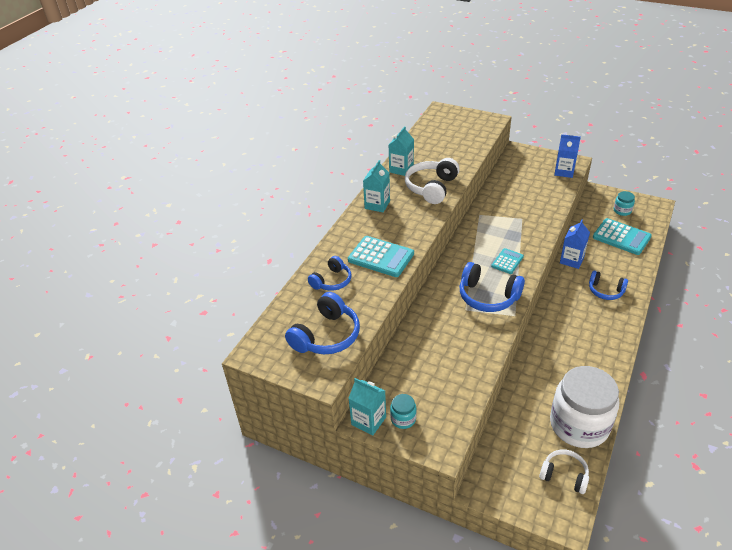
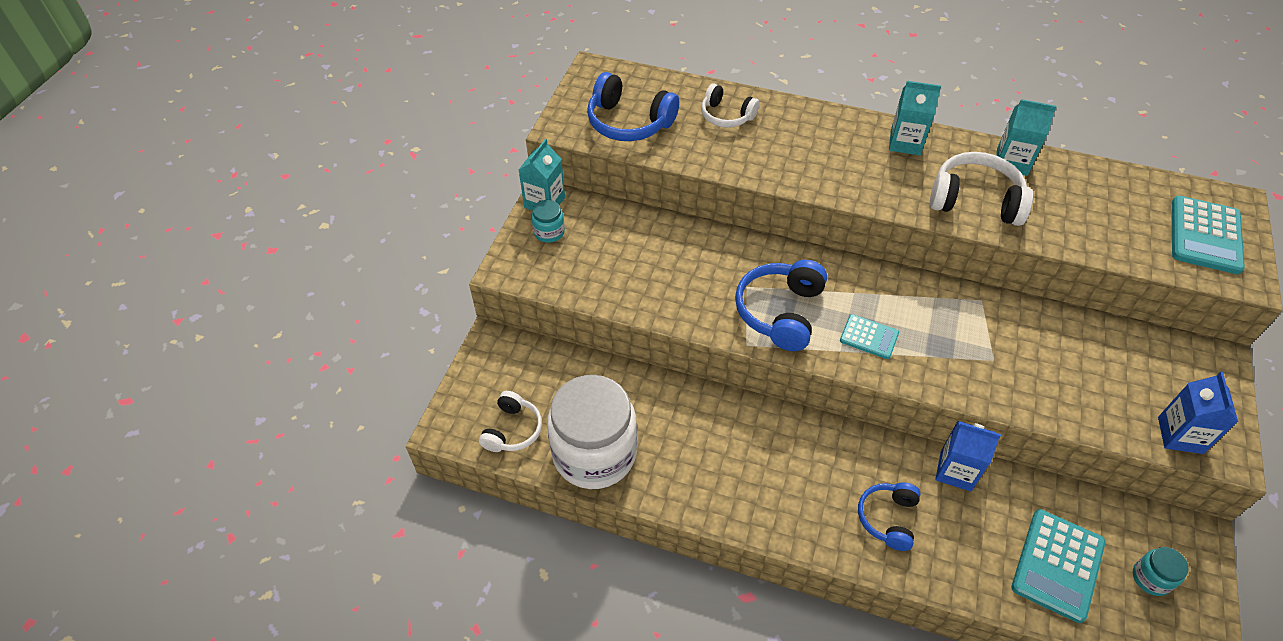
camera: 80 degrees right, 10 degrees up
(332, 281) = (726, 116): blue headphones -> white headphones
(381, 257) = (786, 156): turquoise calculator -> turquoise calculator (1205, 235)

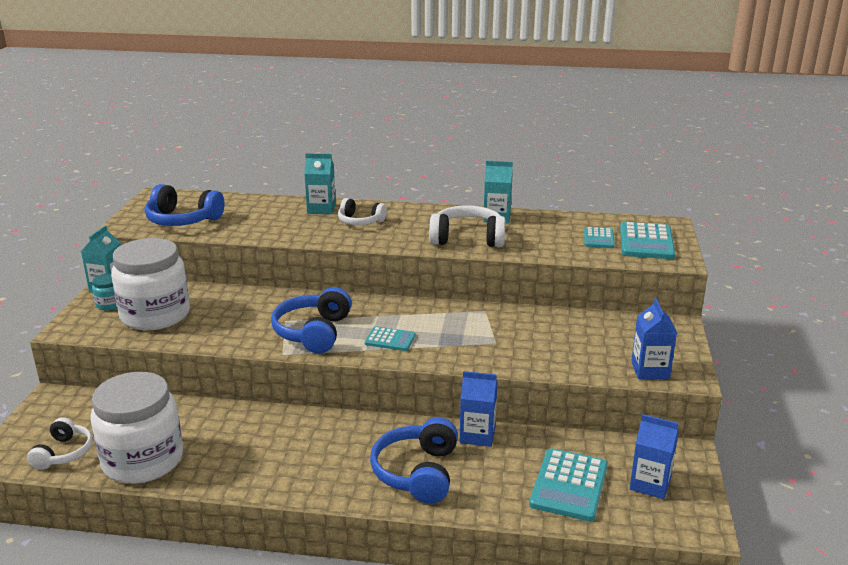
camera: 10 degrees left, 25 degrees down
(600, 258) = (155, 315): none -> white jar
(726, 116) = (266, 211): white headphones -> white headphones (360, 221)
(888, 518) = (417, 472): blue headphones -> blue headphones, size x1.57
(905, 143) = (412, 214): turquoise carton -> turquoise carton (321, 209)
(1143, 220) = (598, 238): none -> turquoise calculator
(1151, 578) = (650, 484): turquoise jar -> blue carton

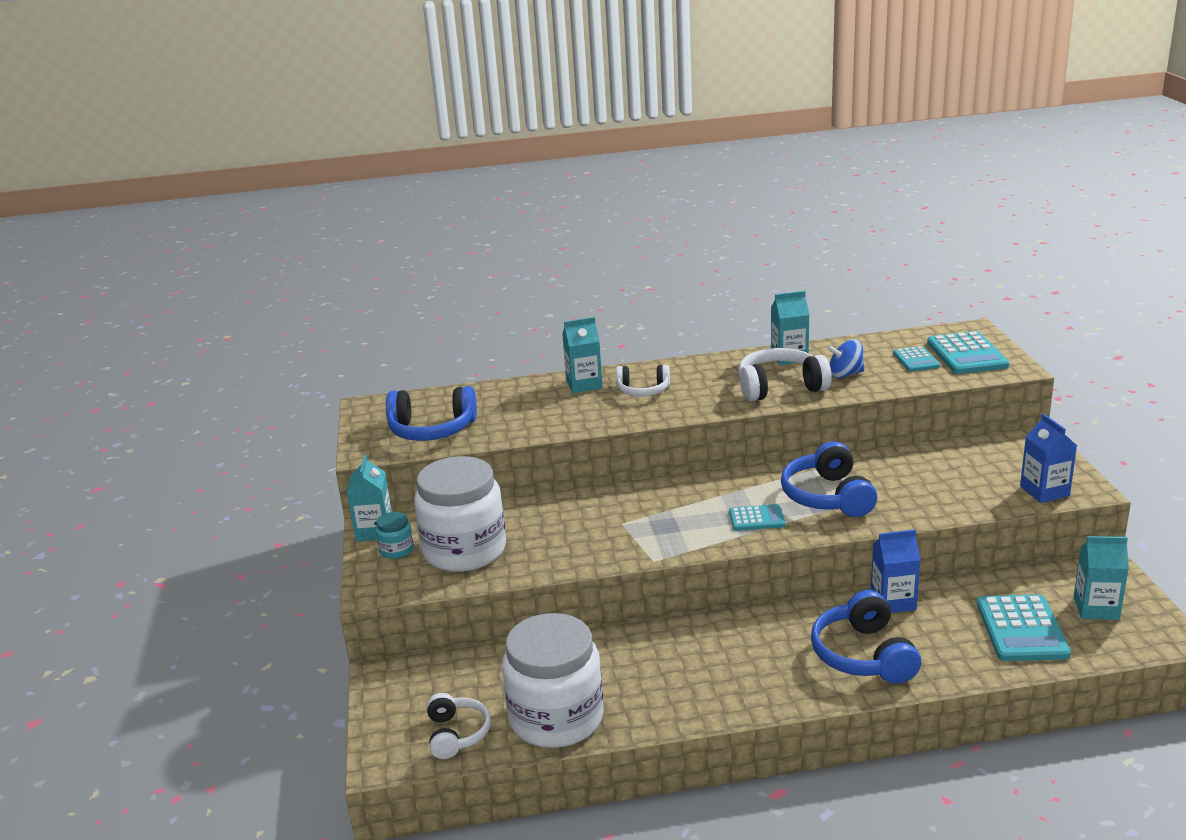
camera: 15 degrees left, 0 degrees up
(313, 332) = (666, 529): blue headphones -> blue headphones (827, 496)
(529, 239) = (845, 374): none -> blue spinning top
(650, 484) = (1096, 608): blue carton -> turquoise carton

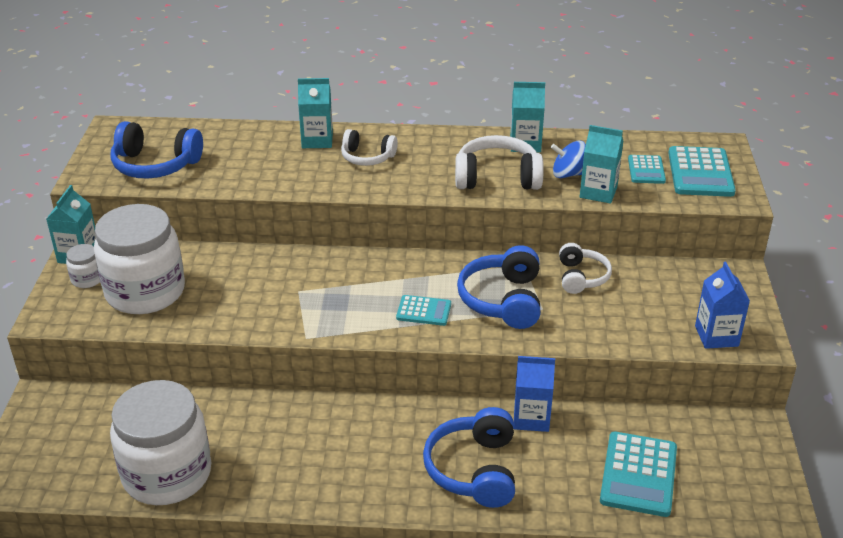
camera: 10 degrees right, 10 degrees up
(396, 550) = (87, 279): turquoise jar -> white jar
(457, 734) = (75, 471): white headphones -> white headphones (581, 277)
(1096, 608) = (723, 467): turquoise carton -> turquoise carton (598, 192)

